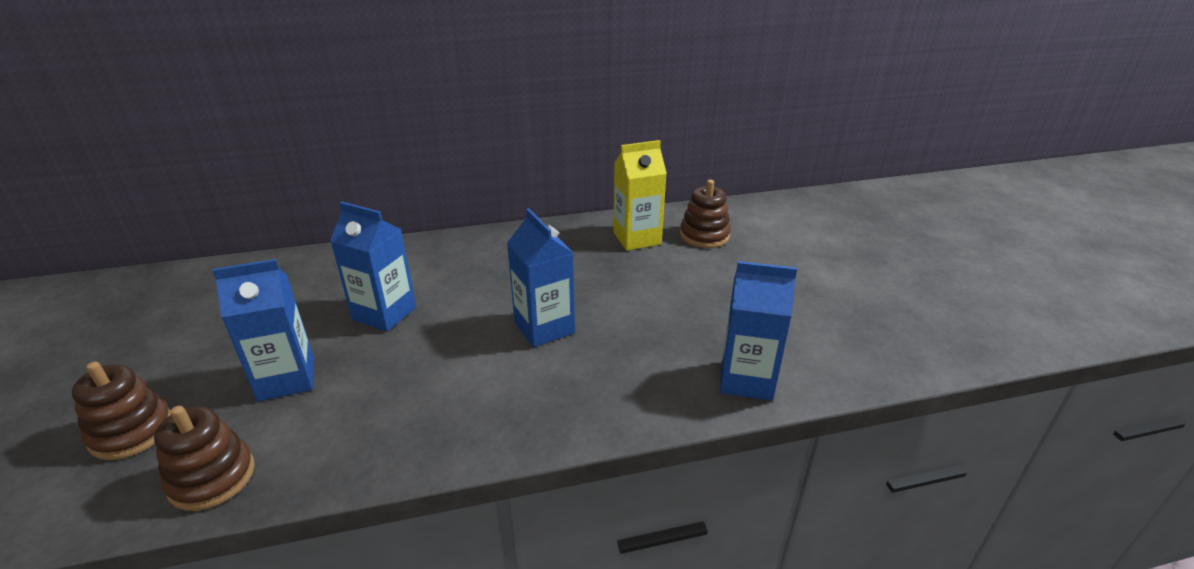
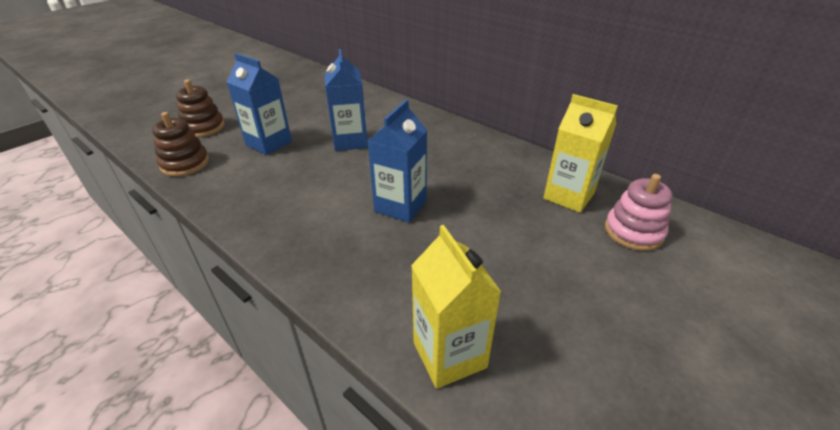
camera: 55 degrees right, 5 degrees up
(704, 235) = (633, 232): brown stacking toy -> pink stacking toy
(746, 379) = (449, 355): blue carton -> yellow carton

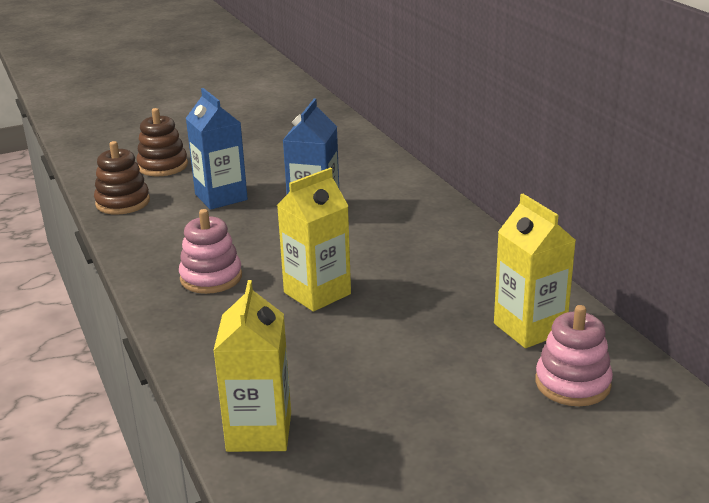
camera: 25 degrees right, 10 degrees down
(305, 213) = (211, 277): none -> pink stacking toy
(400, 206) = (317, 293): blue carton -> yellow carton

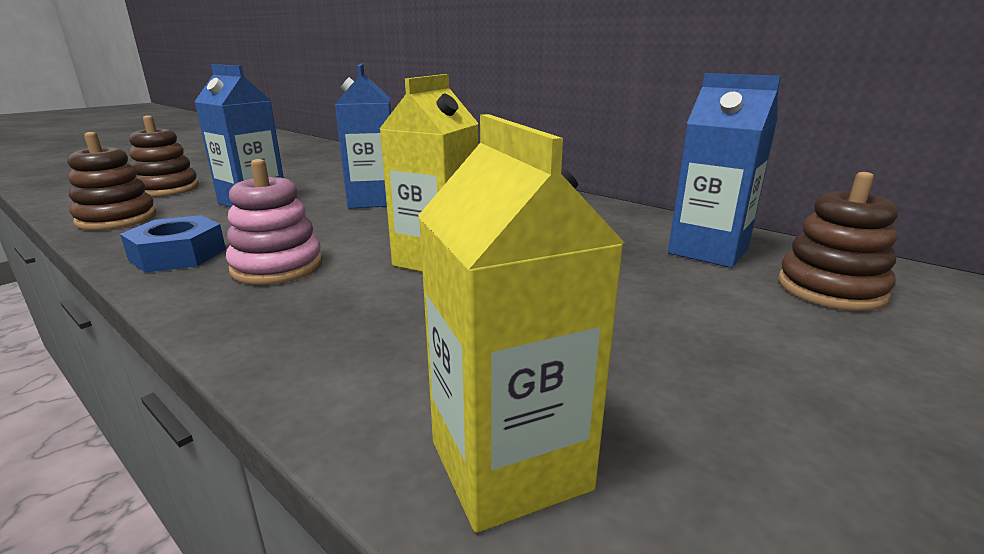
camera: 25 degrees left, 5 degrees down
(154, 252) = (178, 255): none -> blue nut
(529, 328) = (708, 251): yellow carton -> blue carton
(572, 383) = (830, 289): pink stacking toy -> brown stacking toy

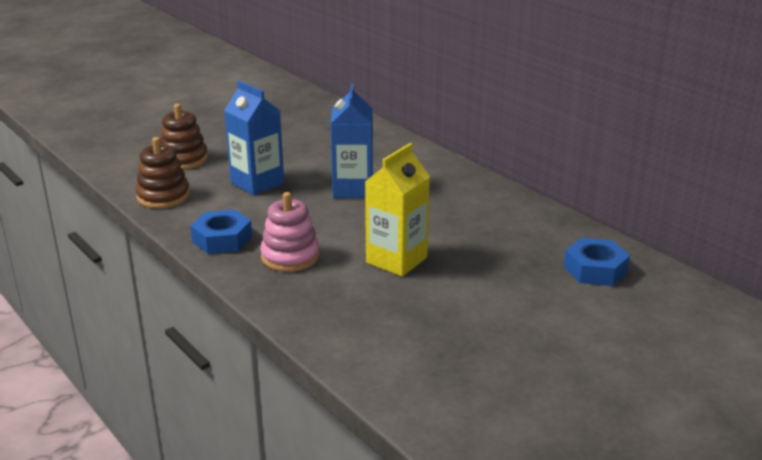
camera: 10 degrees right, 5 degrees up
(509, 465) = (413, 386): yellow carton -> none
(708, 251) = (595, 269): blue carton -> blue nut
(830, 289) = (654, 310): brown stacking toy -> none

